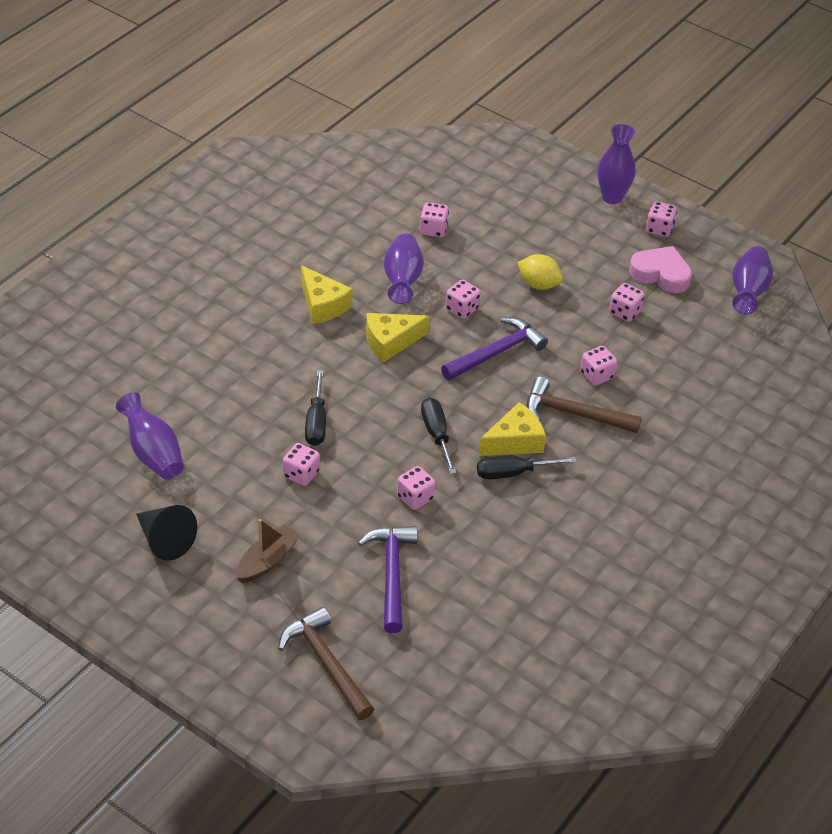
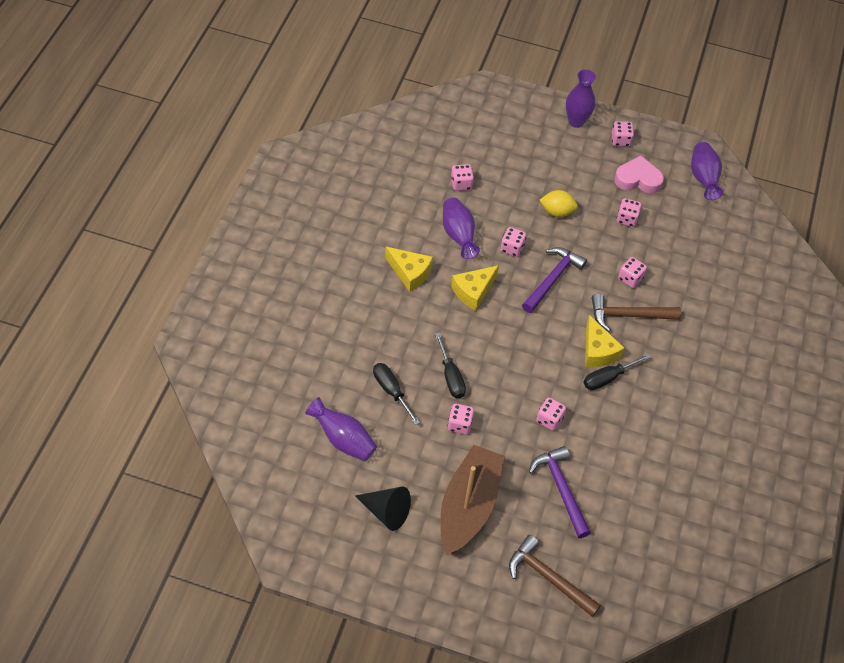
camera: 20 degrees left, 10 degrees up
(267, 561) = (468, 506): brown boat -> brown boat, size x1.92
(436, 434) = (541, 361): black screwdriver -> black screwdriver (391, 391)
(514, 441) = (598, 351): yellow cheese -> yellow cheese turned 120 degrees clockwise

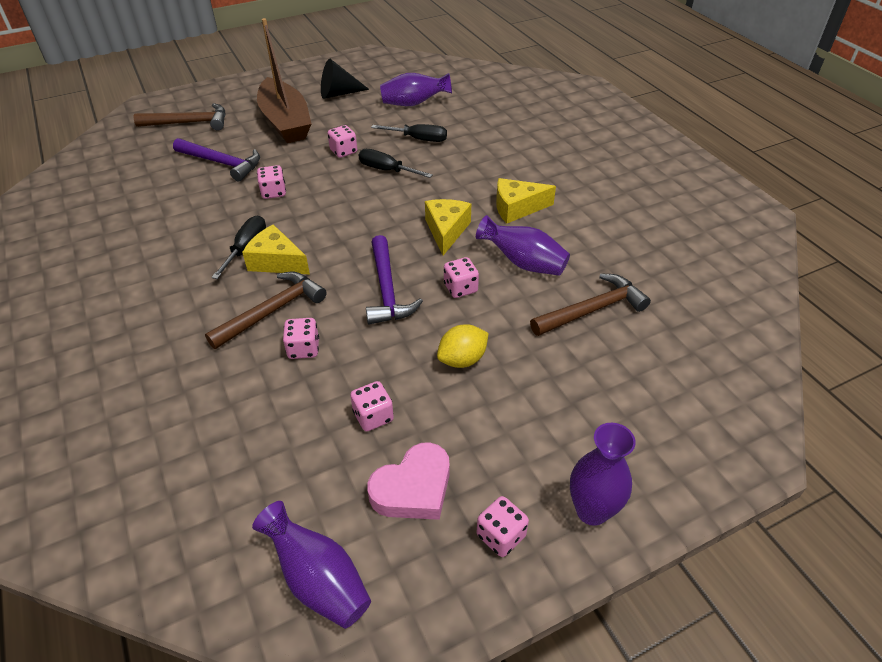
camera: 140 degrees right, 10 degrees down
(461, 184) = (592, 310): pink dice -> brown hammer

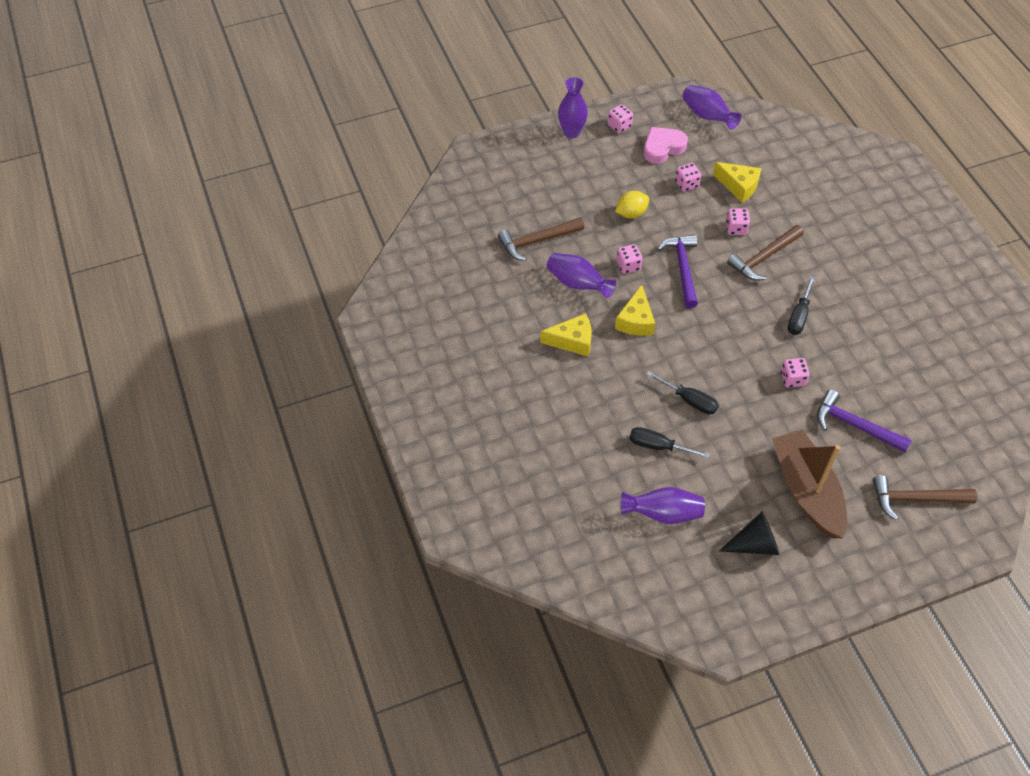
camera: 175 degrees left, 10 degrees up
(276, 261) = (771, 301): yellow cheese -> yellow cheese (739, 186)
(343, 151) = (735, 433): pink dice -> none

